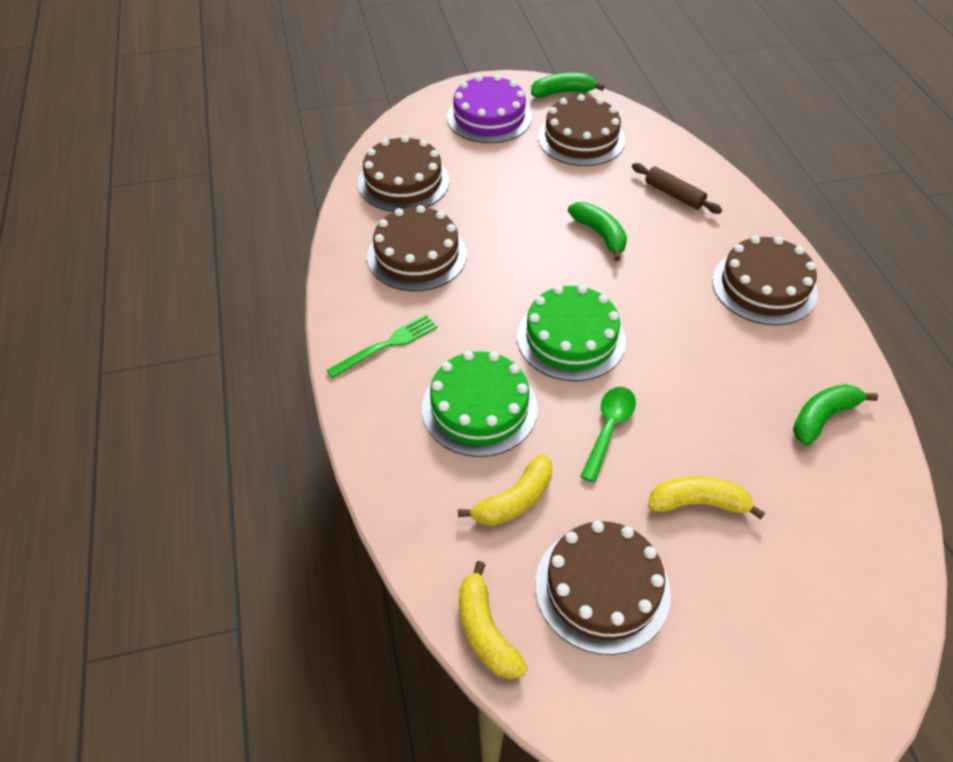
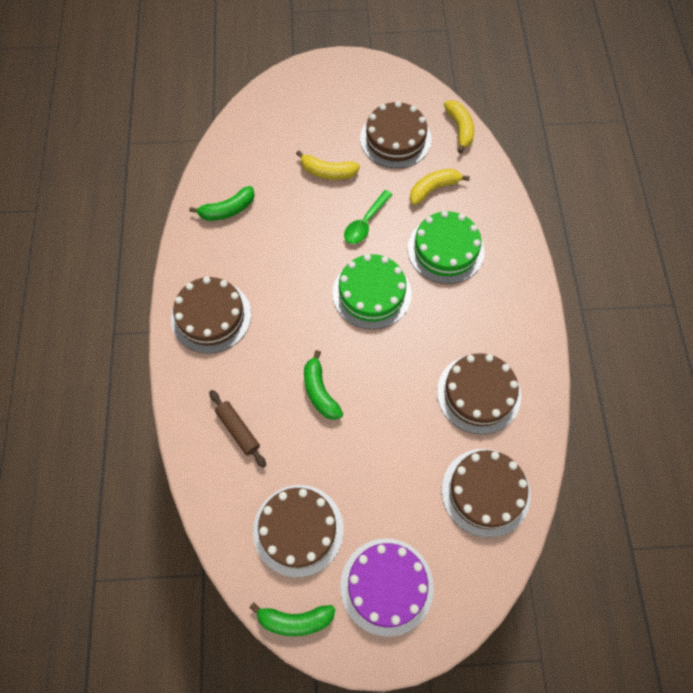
camera: 170 degrees left, 15 degrees up
(387, 345) = (506, 308): green fork -> none

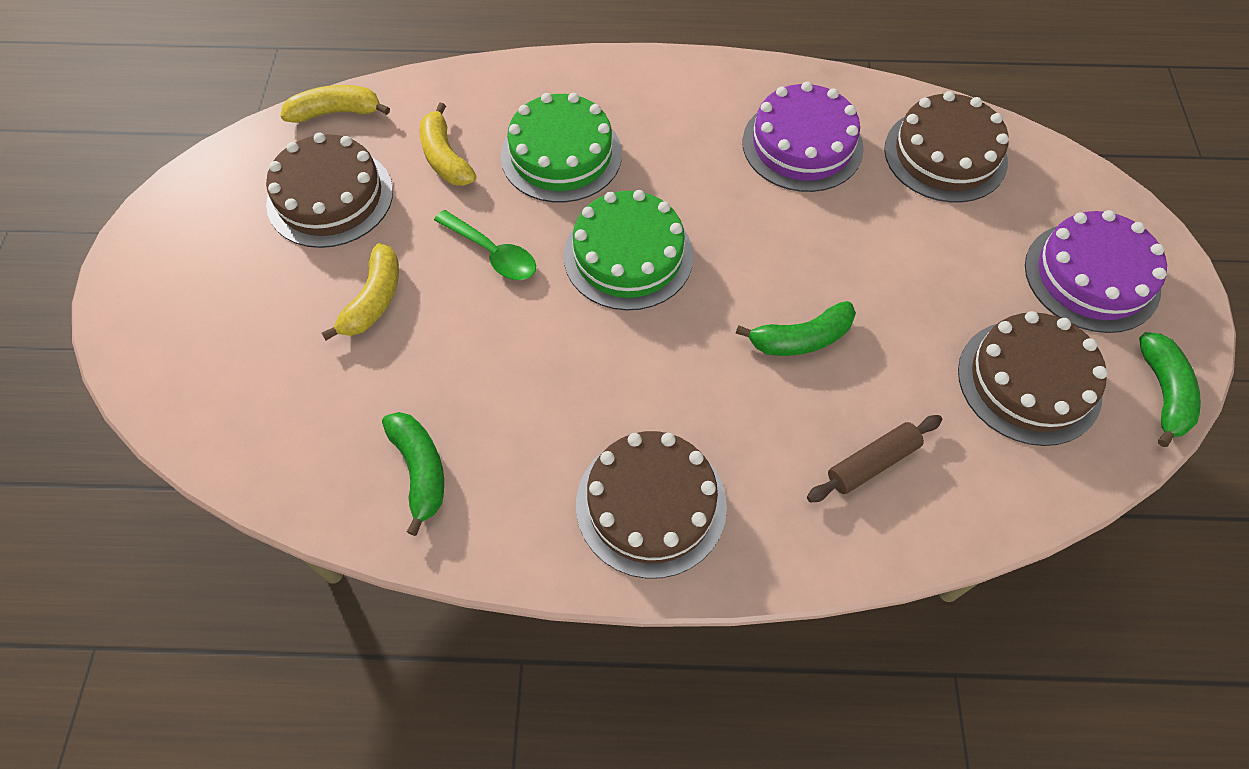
camera: 85 degrees left, 5 degrees down
(478, 393) = (802, 145): brown cake -> purple cake

